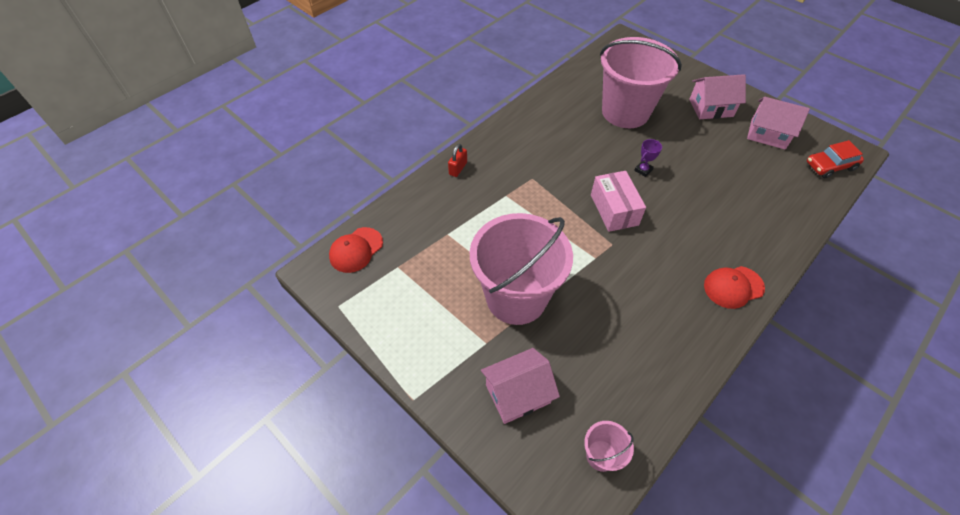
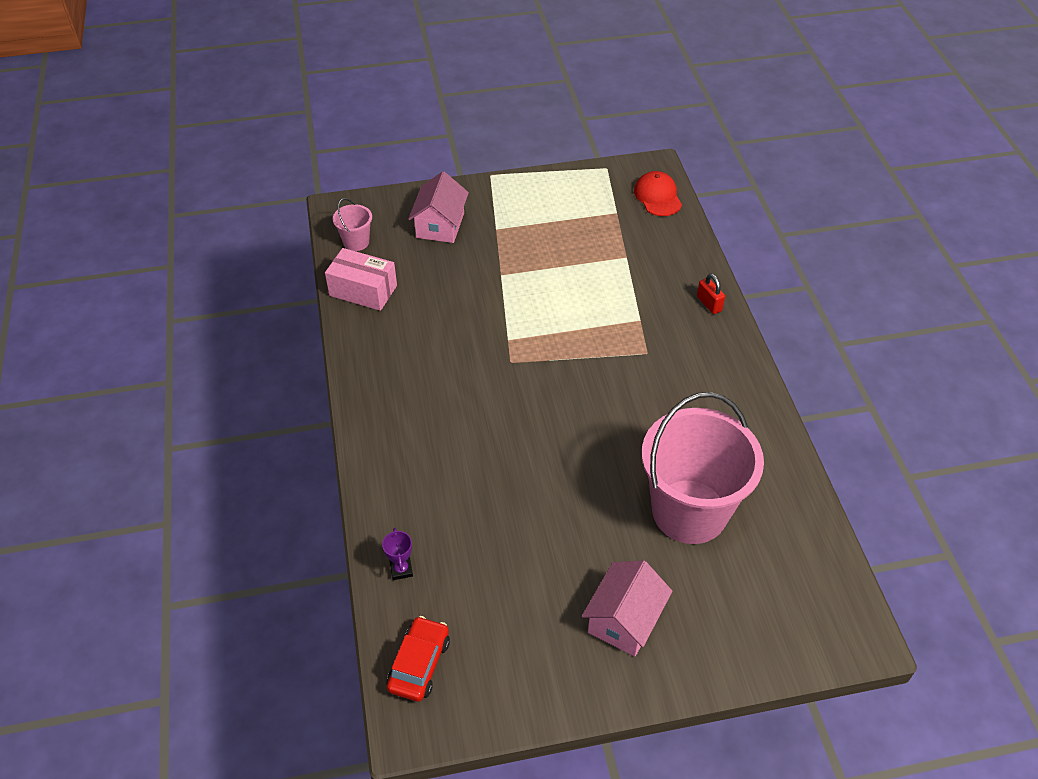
camera: 125 degrees right, 5 degrees down
(516, 297) = (518, 266): pink bucket -> none
(614, 210) = (549, 391): pink box -> pink box (363, 290)
(643, 170) = (579, 456): purple trophy -> purple trophy (401, 569)
(733, 287) = (383, 417): red cap -> none
(768, 134) = (525, 644): pink house -> none

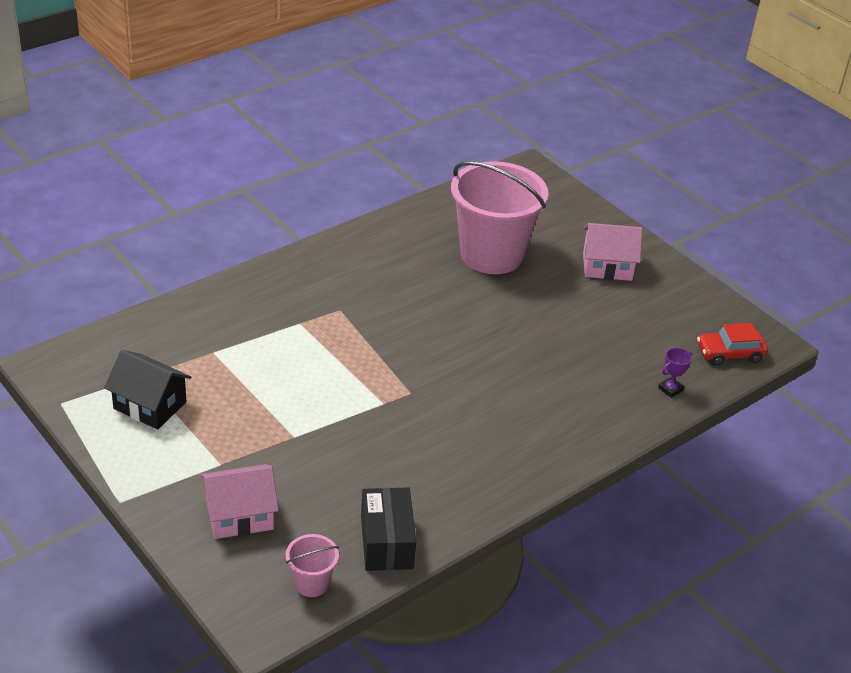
camera: 120 degrees left, 10 degrees down
(363, 290) = (386, 542): pink box -> black box
(580, 209) = (150, 405): none -> black house
(657, 196) = (98, 352): red cap -> none
(709, 304) = (250, 286): red padlock -> none

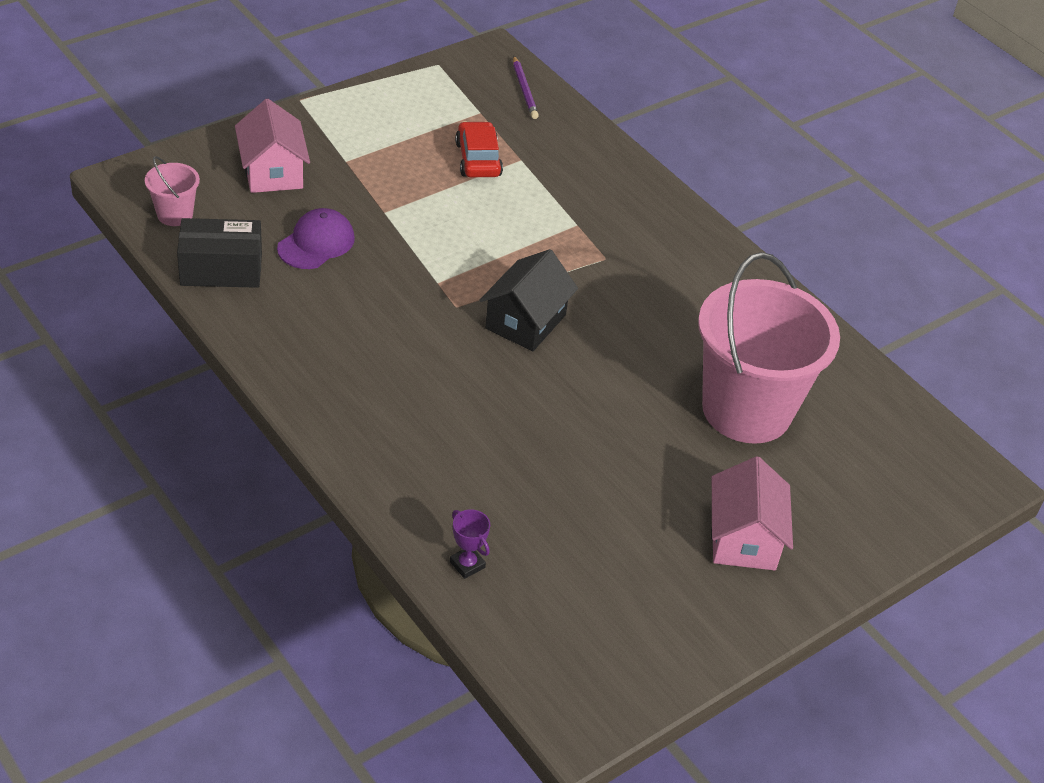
camera: 90 degrees right, 5 degrees up
(106, 347) = (524, 90): none -> purple pencil
(150, 405) = (435, 117): black house -> black house (525, 321)
(342, 480) = (316, 243): none -> purple cap
(730, 353) = (550, 655): red car -> red car (478, 159)

